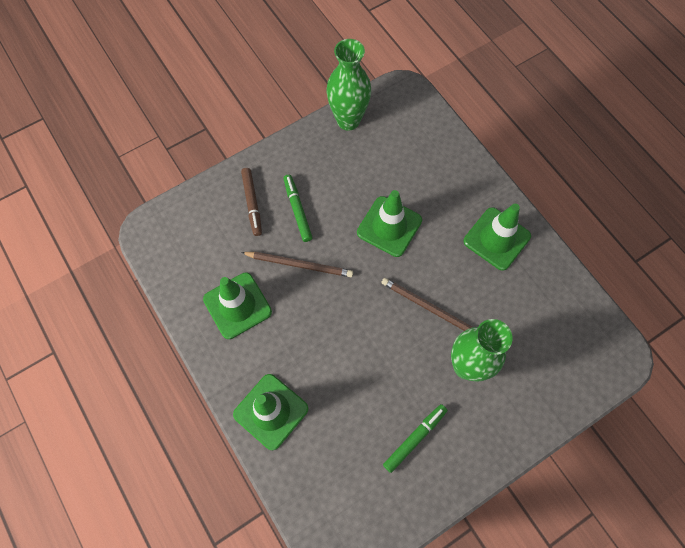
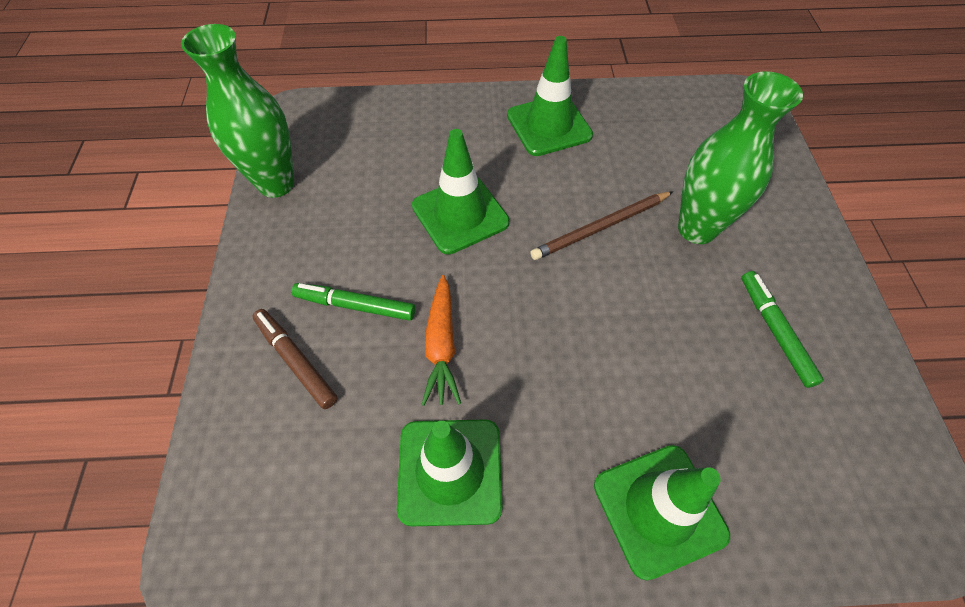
camera: 60 degrees left, 10 degrees down
(252, 203) = (296, 361): brown marker -> brown marker turned 150 degrees counterclockwise
(299, 265) = (441, 346): brown pencil -> orange carrot

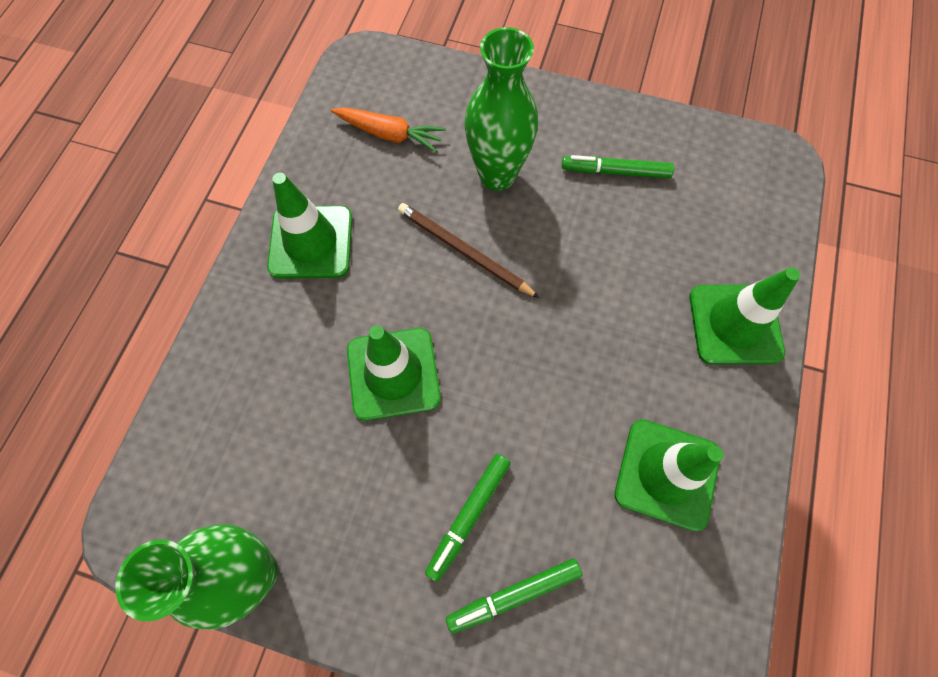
camera: 70 degrees left, 10 degrees up
(296, 361) = (514, 595): brown marker -> green marker
(441, 346) = (543, 442): orange carrot -> orange carrot (390, 134)
(600, 227) = (464, 251): brown pencil -> brown pencil turned 135 degrees clockwise

